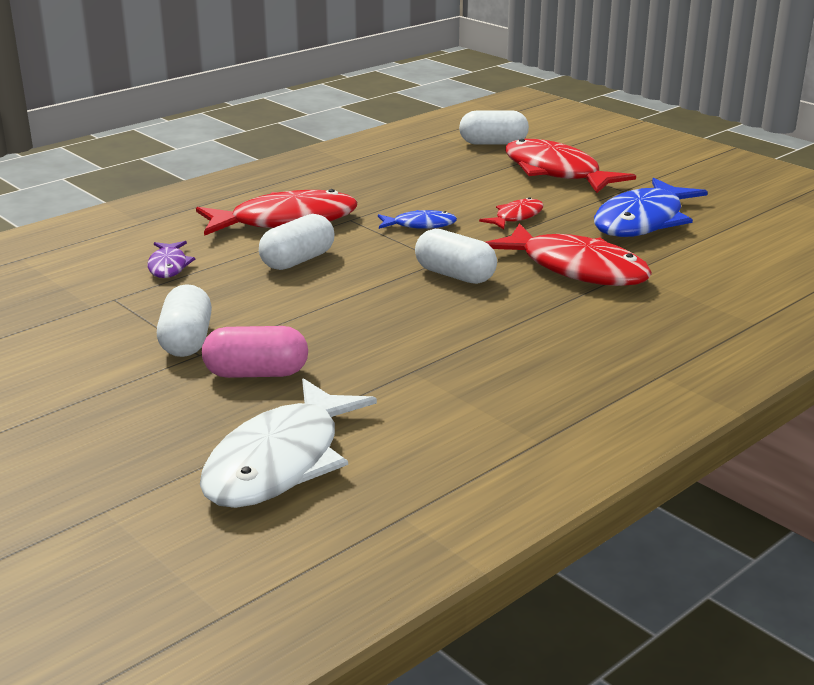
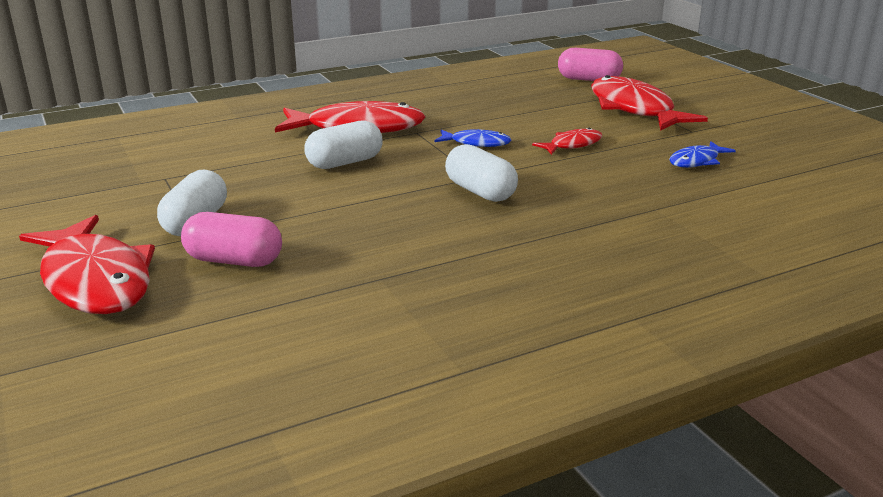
camera: 15 degrees right, 0 degrees up
(168, 266) = (231, 155): purple fish -> none
(280, 462) = (192, 352): white fish -> none
(493, 143) = (589, 79): white capsule -> pink capsule
(577, 269) = (604, 199): red fish -> red fish (96, 280)
(642, 221) = (696, 161): blue fish -> blue fish, size x0.49

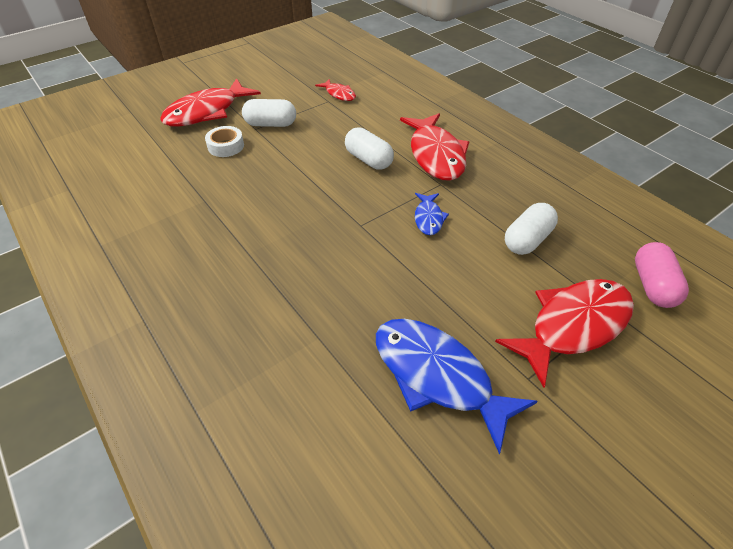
camera: 80 degrees right, 20 degrees up
(234, 261) = (226, 146): pink capsule -> white tape
(480, 192) = (332, 229): white capsule -> white capsule (527, 240)
(572, 145) = (447, 278): red fish -> red fish (339, 94)
(696, 161) = (437, 376): blue fish -> blue fish, size x2.03

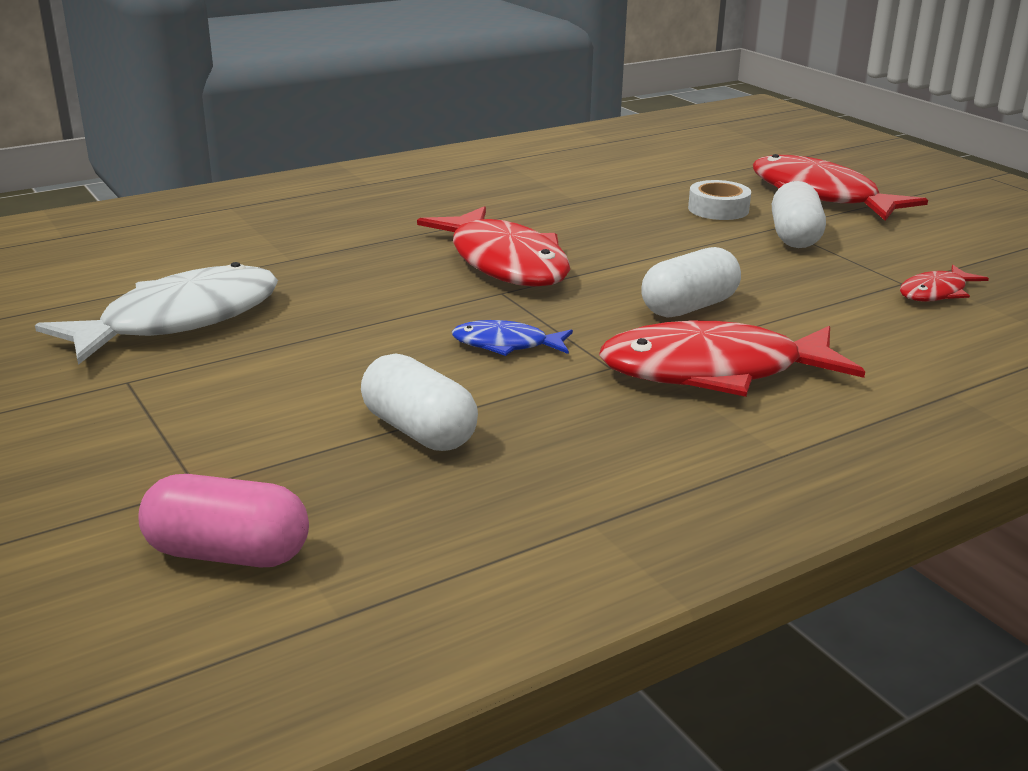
camera: 95 degrees right, 20 degrees down
(437, 376) = (180, 320): blue fish -> white fish
(573, 326) = (191, 436): red fish -> red fish (505, 263)

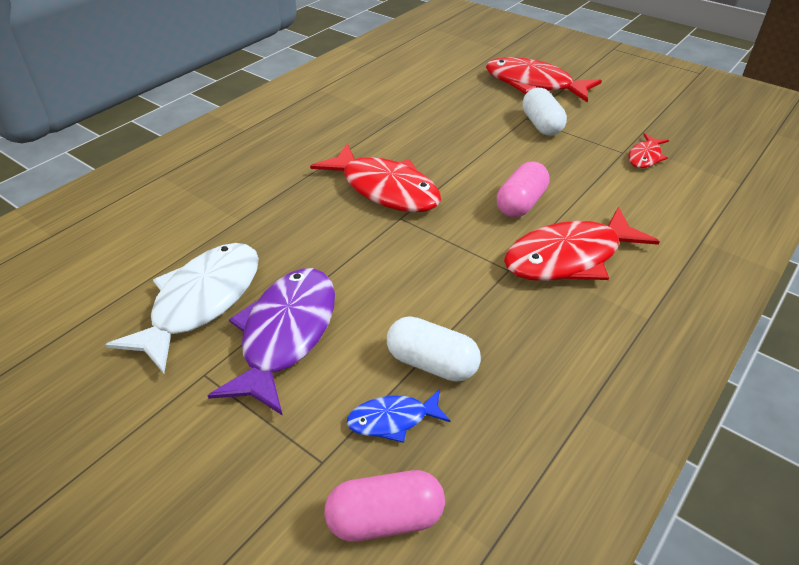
camera: 20 degrees left, 15 degrees up
(254, 367) = (285, 334): none -> purple fish
(506, 345) = (434, 267): blue fish -> blue fish (393, 420)
(689, 307) = (521, 203): white capsule -> pink capsule
(718, 209) = (483, 109): white tape -> none

